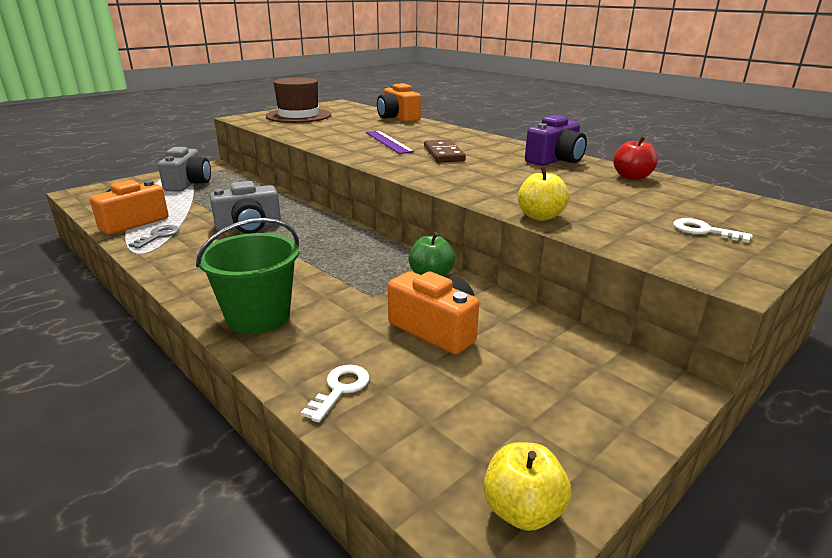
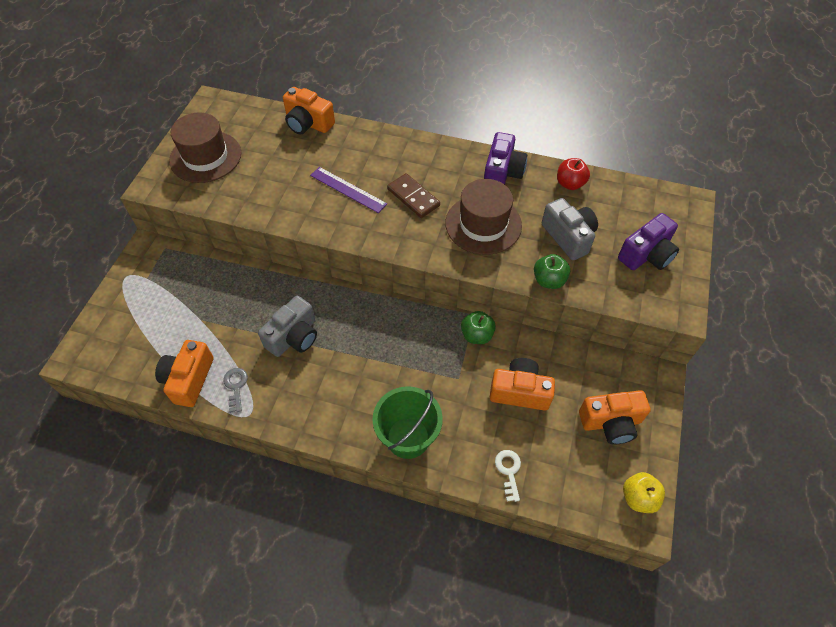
camera: 30 degrees left, 30 degrees up
(188, 183) = (163, 292): grey camera -> grey camera (568, 237)
(499, 176) = (483, 224): none -> brown hat
(540, 216) = (549, 280): yellow apple -> green apple
(546, 402) = (611, 422): none -> orange camera
(703, 231) = (646, 254): white key -> purple camera

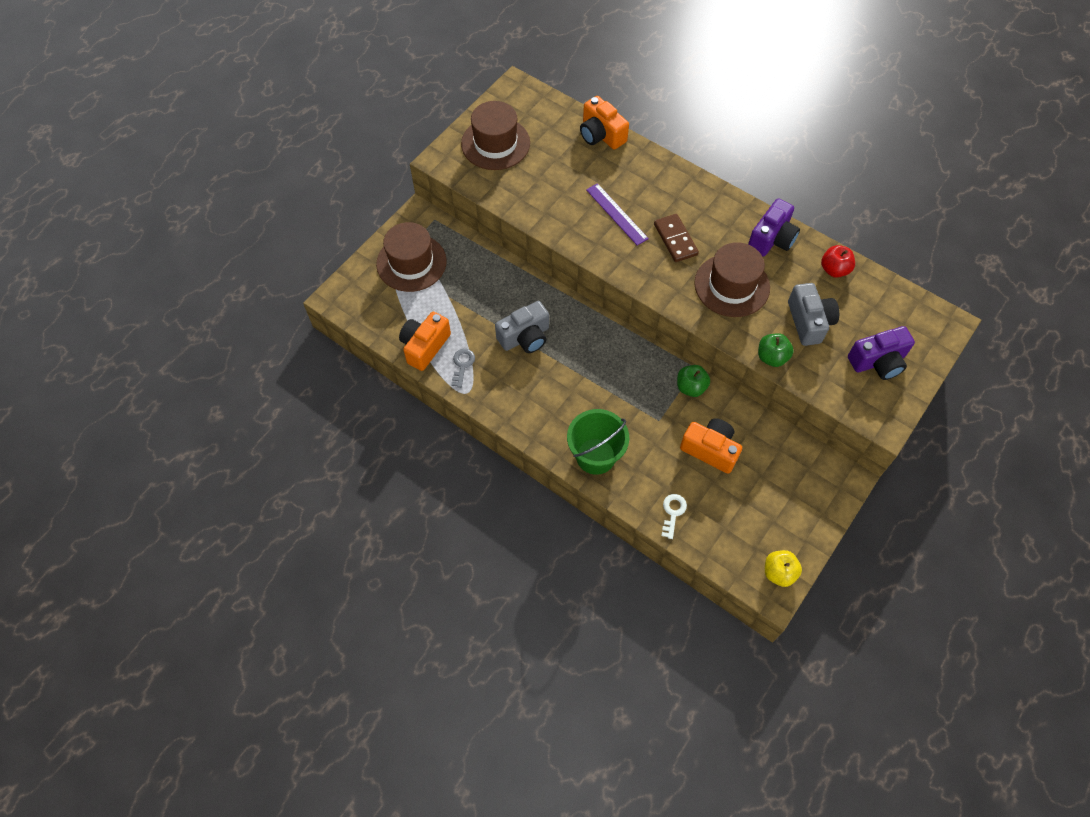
camera: 20 degrees right, 5 degrees up
(151, 297) = (411, 263): none -> brown hat
(611, 422) = (782, 503): orange camera -> none

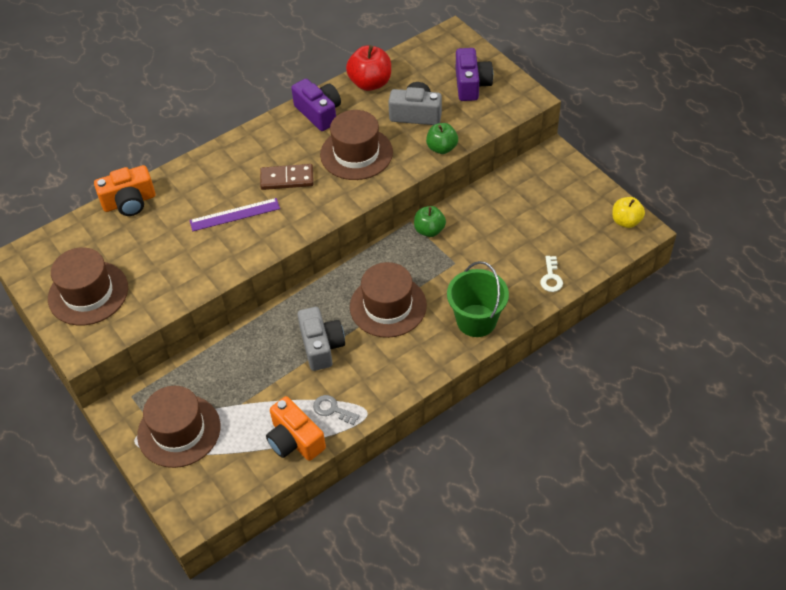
camera: 70 degrees left, 10 degrees down
(587, 377) = (388, 306): none -> brown hat
(673, 512) = (551, 277): white key -> white key turned 120 degrees counterclockwise
(710, 450) = (497, 234): orange camera -> none
(834, 269) = (370, 83): red apple -> red apple, size x1.50

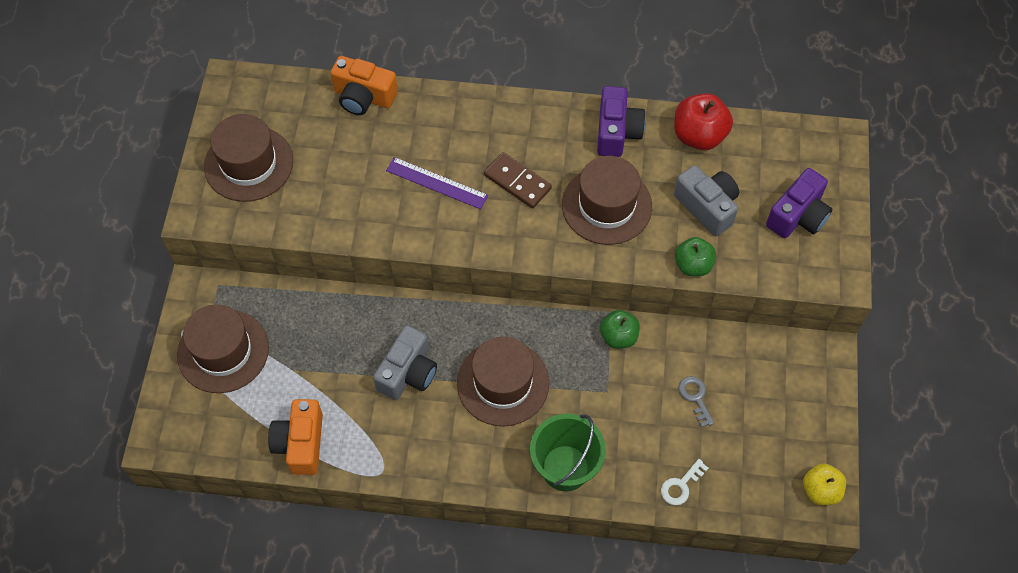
camera: 40 degrees right, 10 degrees up
(332, 409) = (357, 442): grey key -> grey key (695, 397)

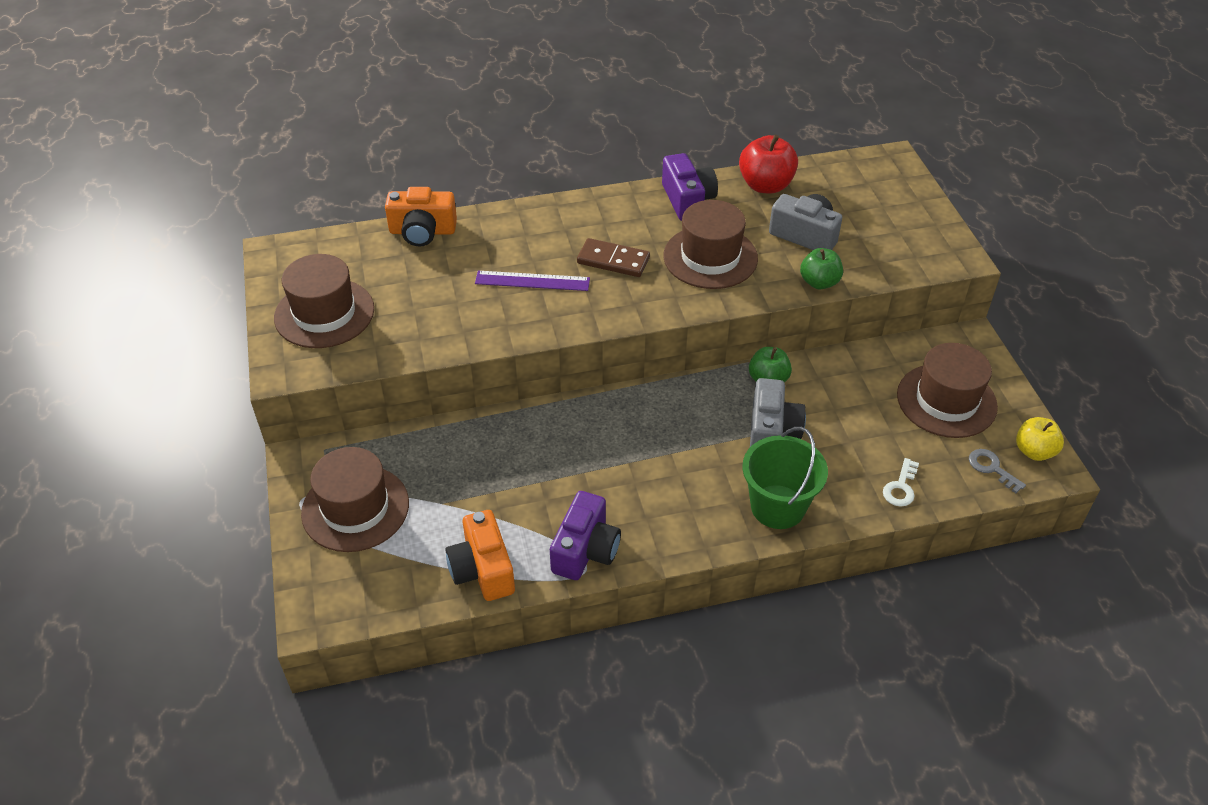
camera: 20 degrees left, 15 degrees down
(408, 372) = (570, 470): grey camera -> grey camera (772, 431)
(503, 383) = (674, 451): brown hat -> brown hat (946, 400)
(695, 397) = (870, 409): grey key -> grey key (991, 468)
(798, 216) = (891, 221): purple camera -> purple camera (585, 550)

